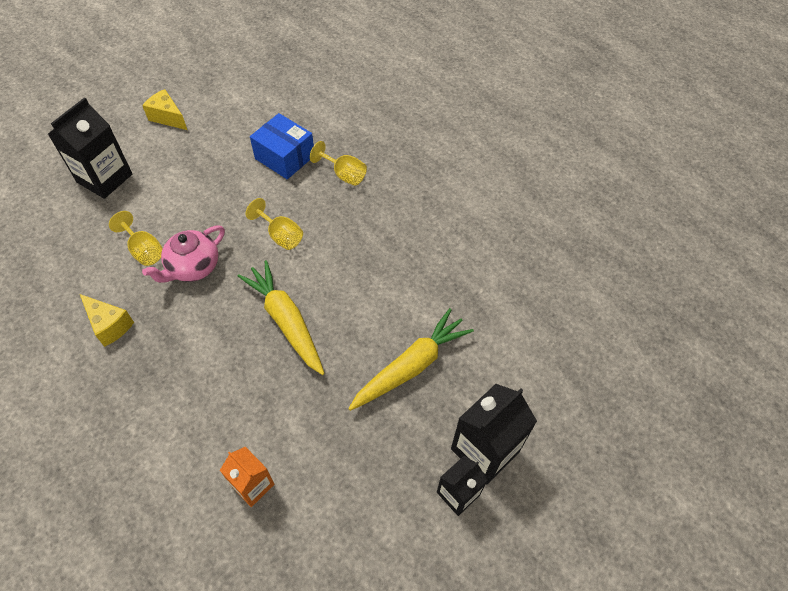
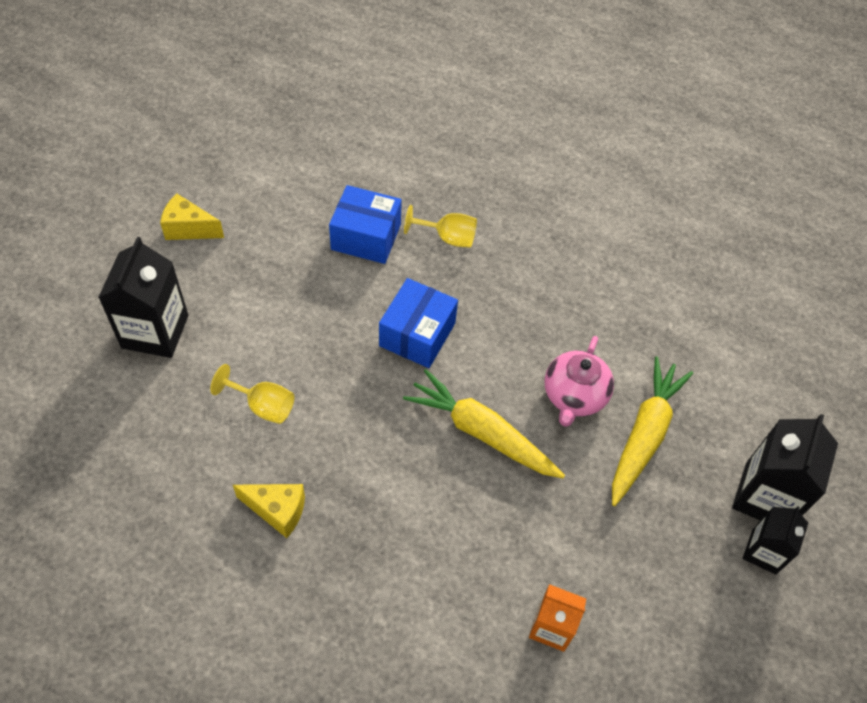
camera: 25 degrees left, 0 degrees up
(193, 267) = (336, 407): pink teapot -> pink teapot (574, 396)
(281, 235) = (417, 334): yellow goblet -> blue box

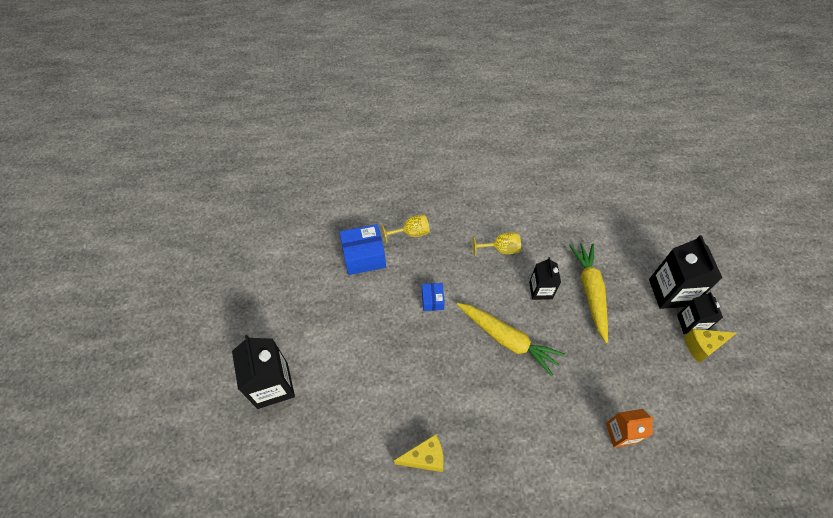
camera: 25 degrees left, 0 degrees up
(189, 229) = (251, 307): yellow cheese -> yellow cheese (702, 346)
(263, 406) = (372, 395): yellow goblet -> yellow goblet (500, 249)
(417, 334) = (432, 300): blue box -> blue box, size x0.56
(481, 432) = (507, 339): yellow carrot -> yellow carrot turned 150 degrees counterclockwise
(574, 396) = (540, 290): pink teapot -> black carton

